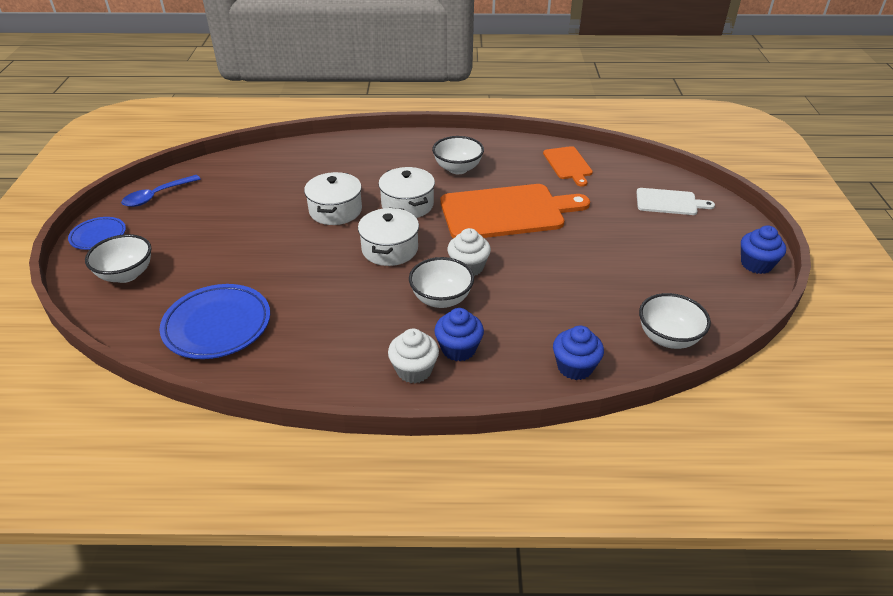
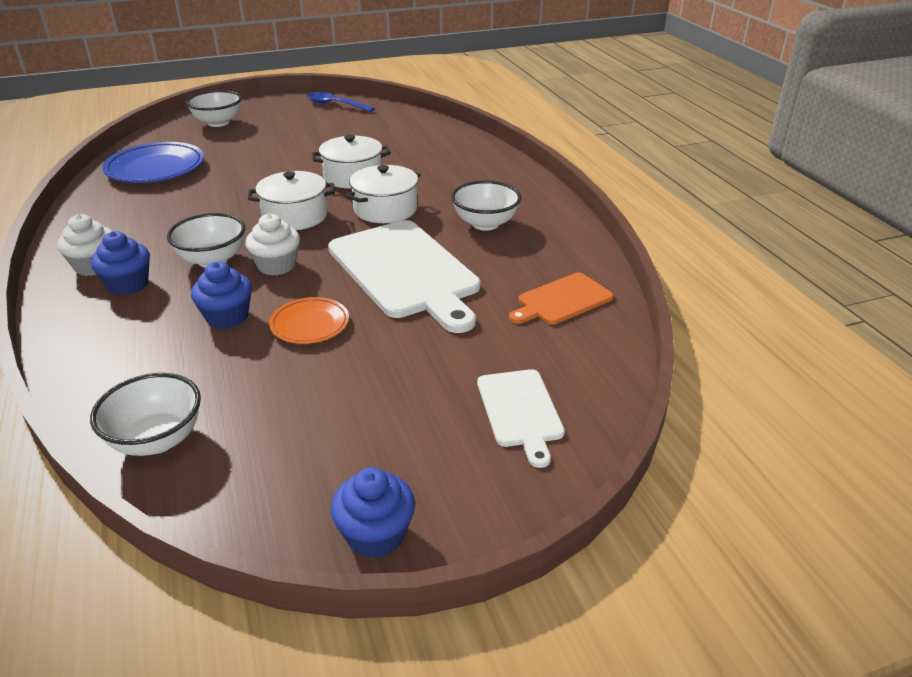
camera: 70 degrees right, 5 degrees down
(98, 236) = (267, 102): blue plate -> none
(507, 212) = (405, 272): orange cutting board -> white cutting board
(558, 261) = (310, 324): none -> orange plate
(575, 367) = (96, 365): blue cupcake -> blue cupcake (227, 317)

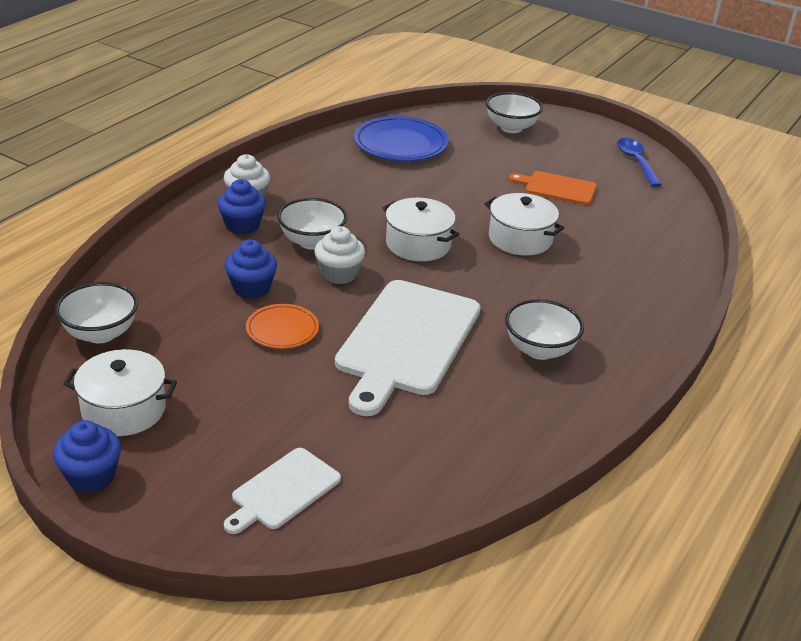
camera: 50 degrees right, 0 degrees up
(385, 209) = (489, 283): white pot -> white pot (124, 409)
(562, 300) = (466, 451): orange cutting board -> orange cutting board (557, 188)

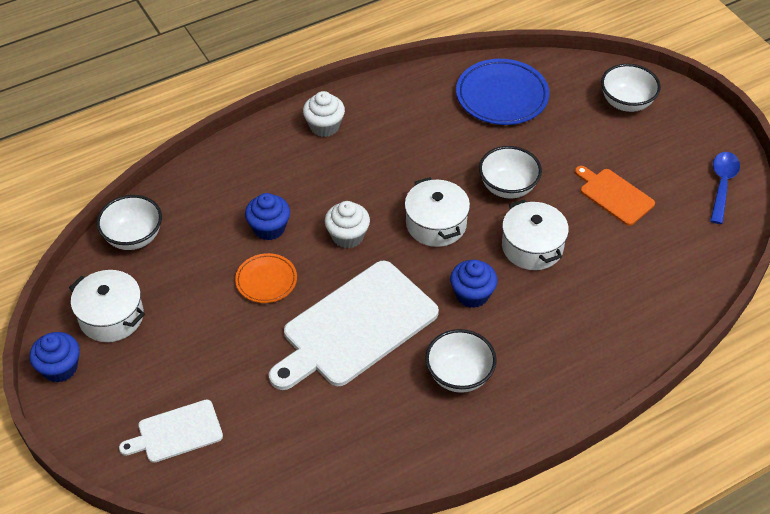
camera: 30 degrees right, 15 degrees up
(242, 225) = (302, 155): blue cupcake -> blue cupcake (472, 294)
(312, 242) = (348, 192): white bowl -> white bowl (508, 187)

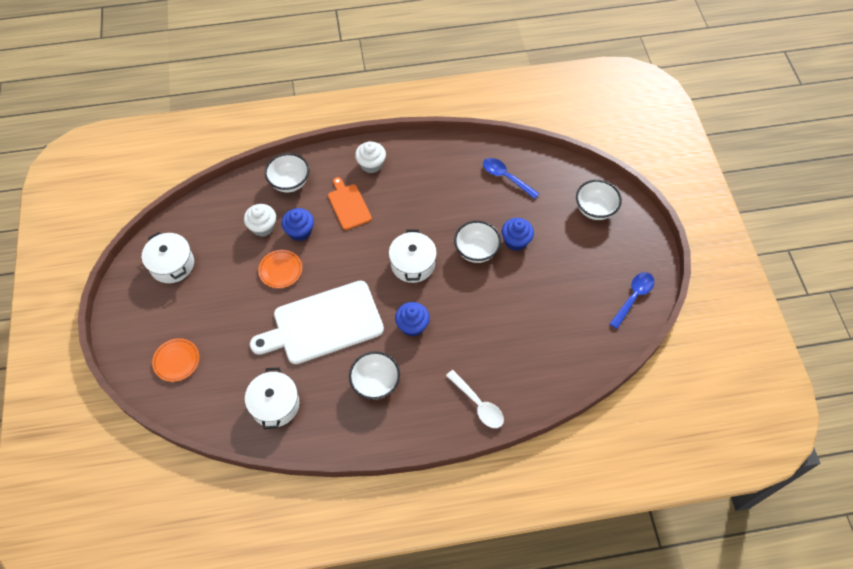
camera: 20 degrees right, 10 degrees up
(60, 368) = (126, 290): blue cupcake -> blue cupcake (516, 241)
(134, 237) = (210, 211): white bowl -> white bowl (290, 182)
(176, 432) = (176, 361): white cutting board -> orange plate
(347, 236) = (349, 254): white cupcake -> white cupcake (263, 227)
(502, 96) = (506, 177): blue plate -> blue spoon
(532, 247) = (471, 302): white pot -> white pot (275, 404)
(601, 359) = (478, 404): none -> white spoon
(614, 195) = (549, 281): orange cutting board -> orange cutting board (348, 205)

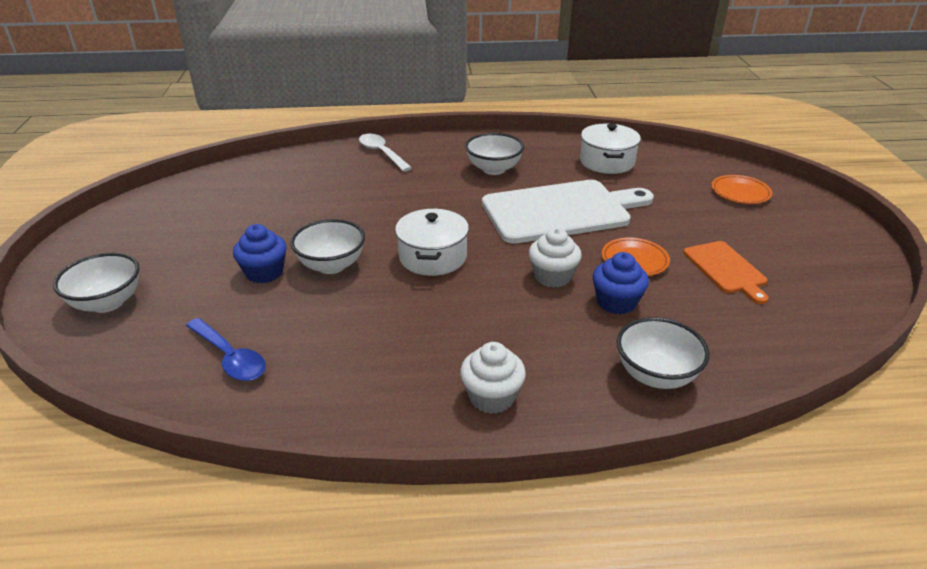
camera: 175 degrees left, 25 degrees down
(172, 264) = (810, 275): white pot -> none
(263, 227) = (682, 311): white cupcake -> white cupcake (552, 276)
(348, 205) = (535, 333): orange cutting board -> orange cutting board (726, 269)
(412, 325) = (444, 204): blue cupcake -> none
(633, 297) = (141, 212): blue spoon -> none

